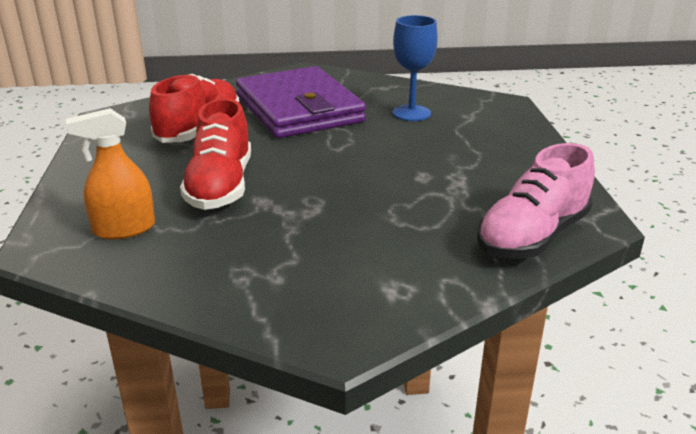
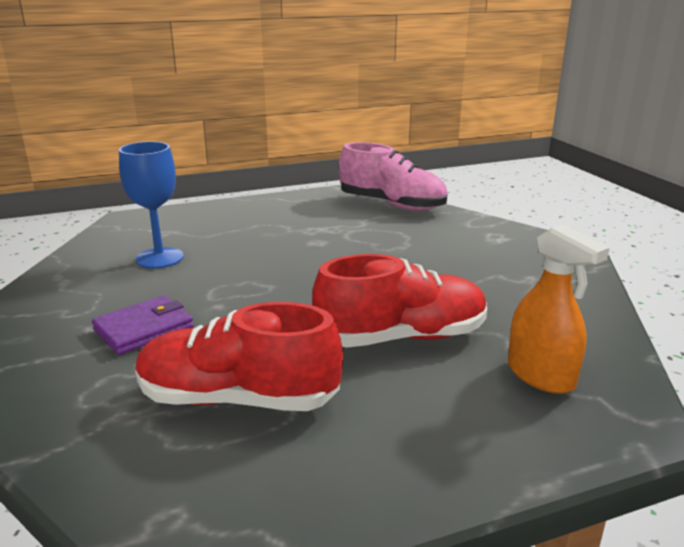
camera: 105 degrees left, 5 degrees down
(299, 109) = (143, 329): purple wallet -> purple wallet, size x0.44

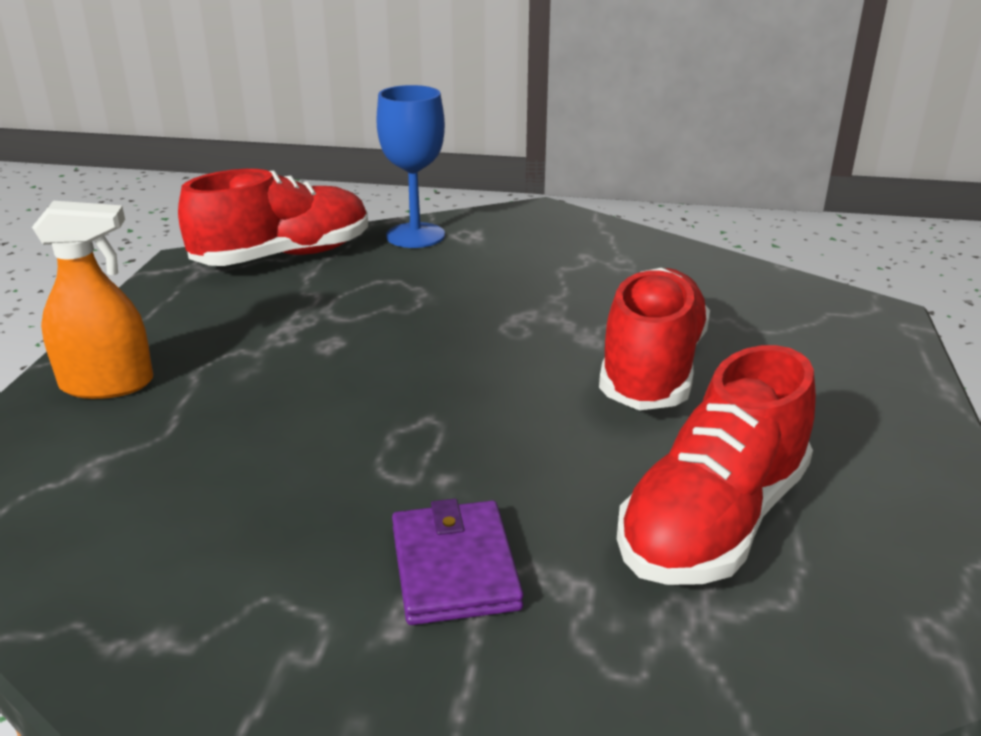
camera: 60 degrees left, 5 degrees up
(159, 258) = (199, 499): blue goblet -> blue goblet (415, 235)
(392, 205) = (283, 256): pink shoe -> red shoe
(540, 375) = (779, 324): orange spray bottle -> orange spray bottle (107, 384)

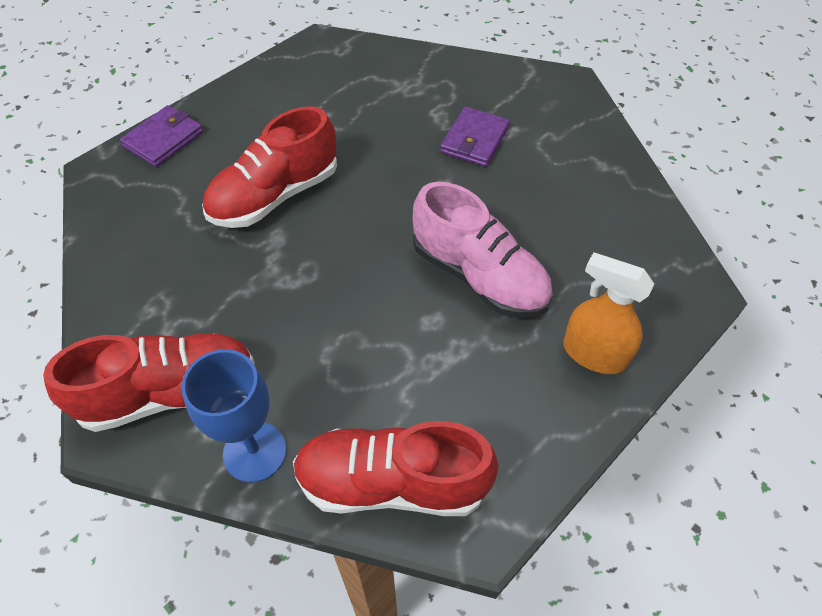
camera: 145 degrees left, 25 degrees up
(301, 396) = (479, 276): none -> pink shoe
(713, 521) = (358, 110): red shoe -> red shoe (169, 393)
(884, 363) = (163, 139): none -> purple wallet

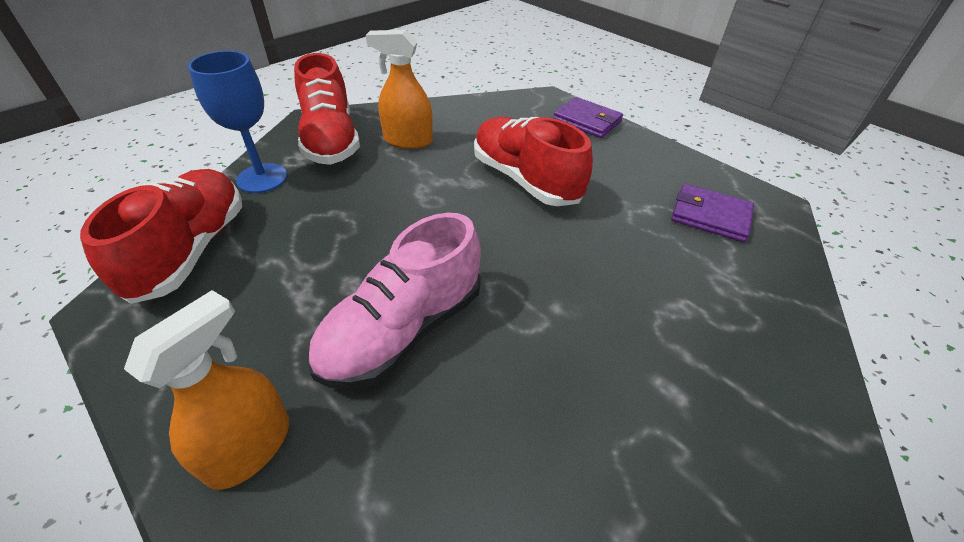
camera: 90 degrees right, 10 degrees down
(183, 305) = (407, 140): none -> orange spray bottle
(475, 140) = (642, 344): purple wallet -> purple wallet (710, 216)

